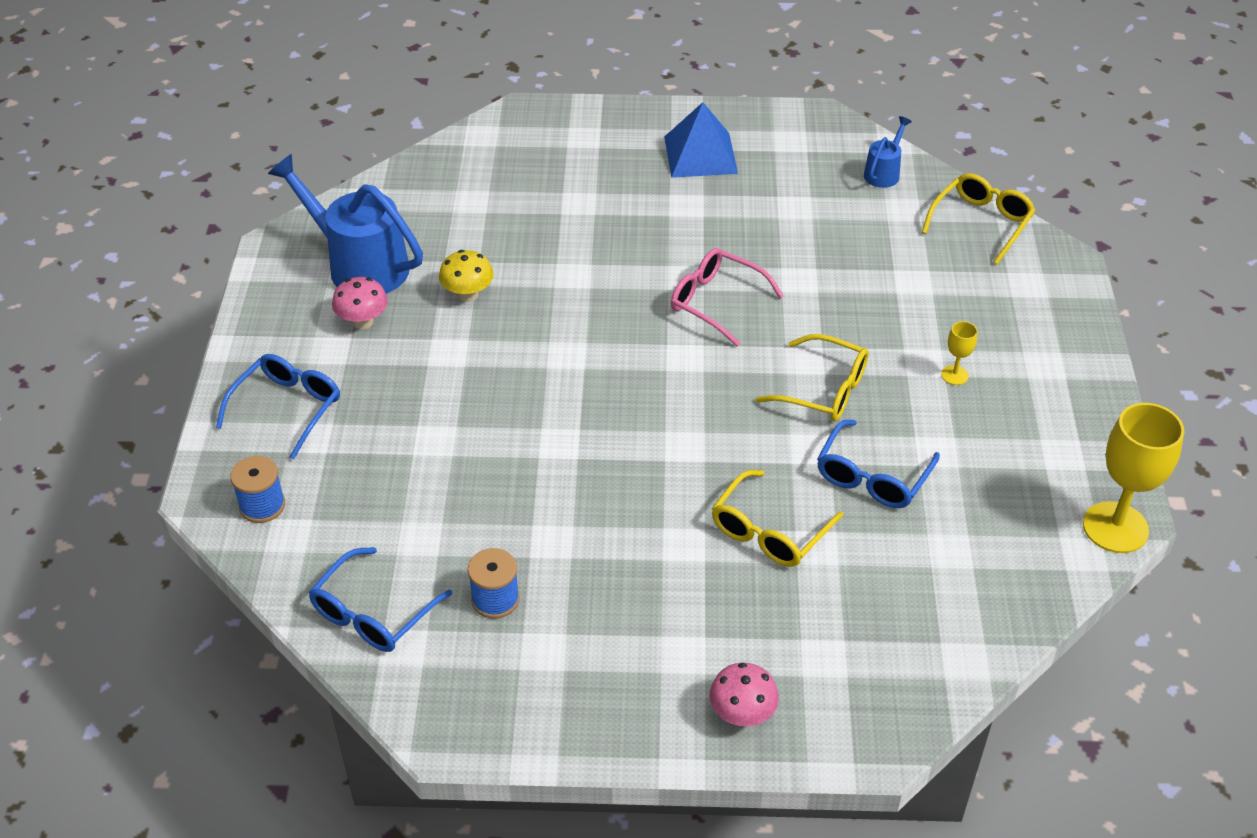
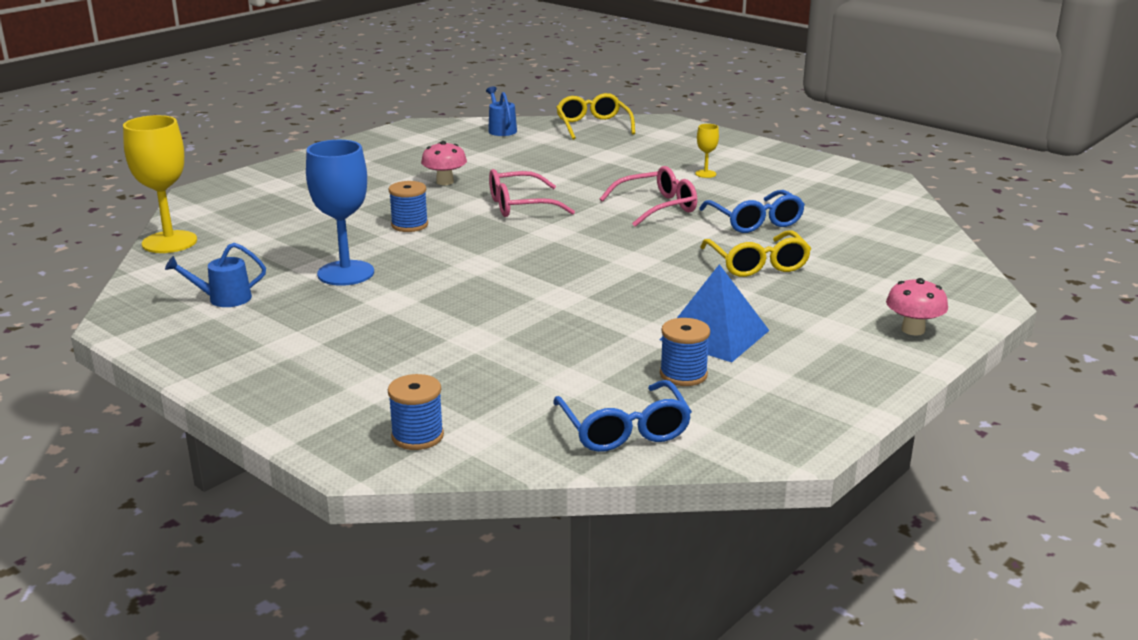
camera: 50 degrees left, 20 degrees down
(287, 409) = (324, 385): blue glasses -> none
(359, 265) = (223, 299): blue watering can -> blue watering can, size x0.48
(363, 321) = (290, 319): pink mushroom -> pink mushroom (445, 182)
(468, 294) = (345, 273): yellow mushroom -> blue goblet
(596, 266) = (409, 225): none -> blue spool
(700, 155) = (374, 162): blue pyramid -> blue pyramid (715, 335)
(822, 389) = (656, 207): yellow glasses -> pink glasses
(1115, 527) = (889, 183): yellow goblet -> yellow goblet (169, 242)

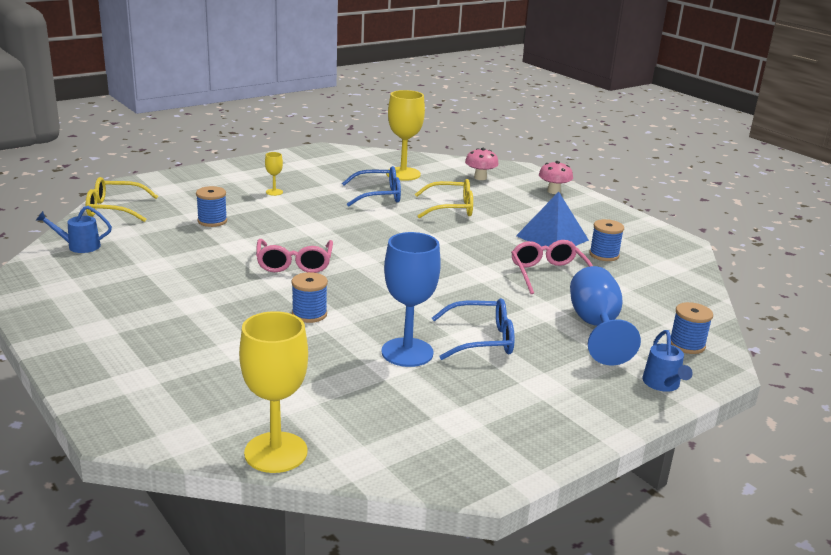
camera: 80 degrees left, 0 degrees up
(223, 299) = (443, 418): blue watering can -> blue watering can (663, 384)
(445, 182) = (208, 288): pink mushroom -> pink mushroom (480, 177)
(445, 371) = (596, 326): none -> blue goblet
(598, 161) = (212, 221): none -> blue spool
(623, 429) = (670, 281): blue glasses -> blue glasses (480, 340)
(656, 207) = (332, 218): pink glasses -> pink glasses (549, 275)
(851, 227) = (403, 174): none -> yellow goblet

